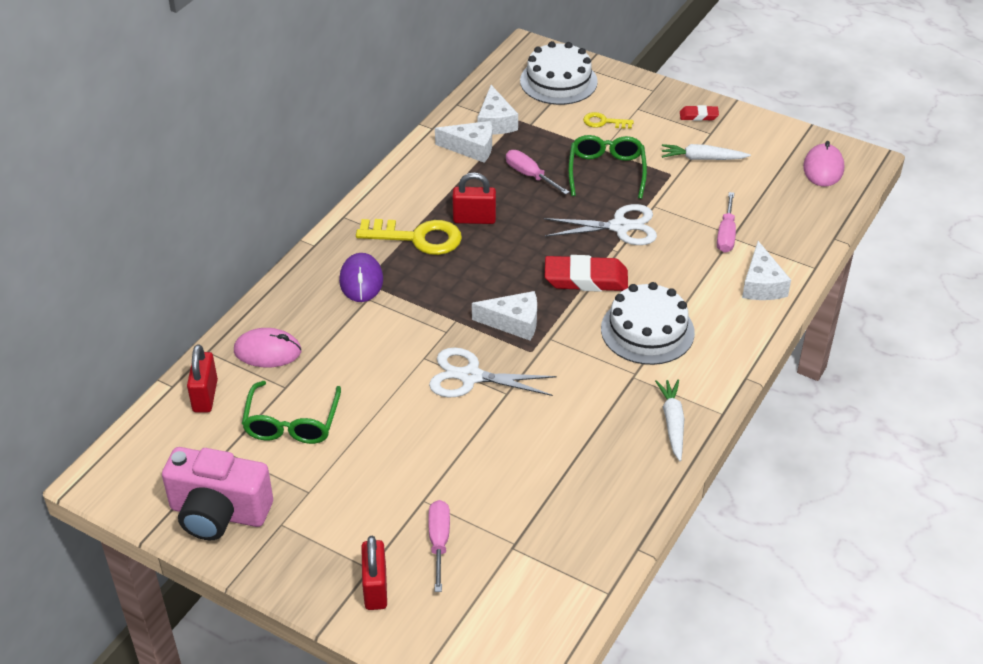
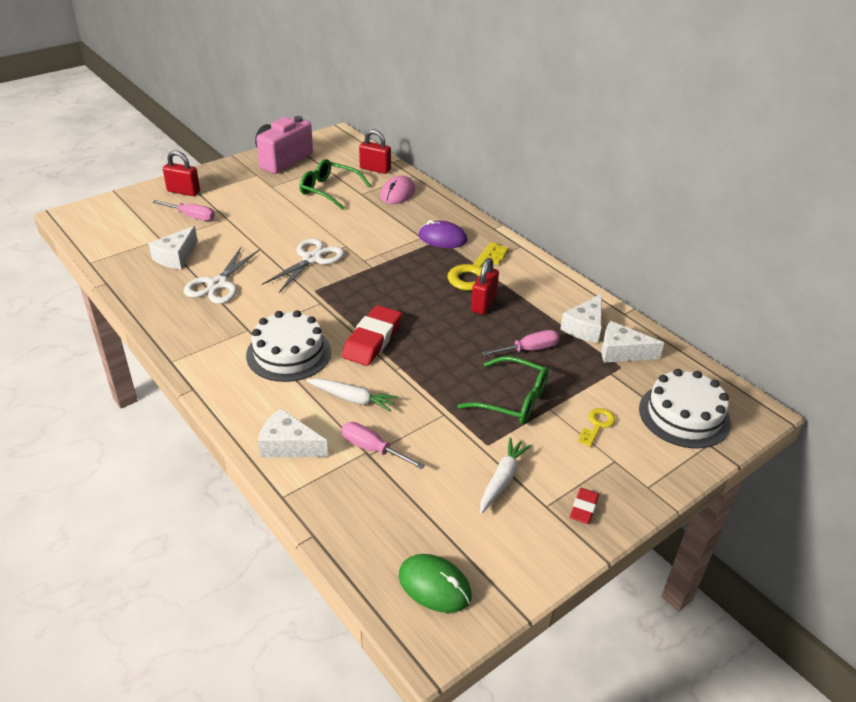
camera: 110 degrees right, 5 degrees down
(513, 322) = (350, 291): white cheese -> white cheese (176, 257)
(620, 227) = (426, 381): white scissors -> white scissors (218, 285)
(672, 423) = (187, 333): white carrot -> white carrot (352, 399)
(823, 168) = (434, 586): pink mouse -> green mouse

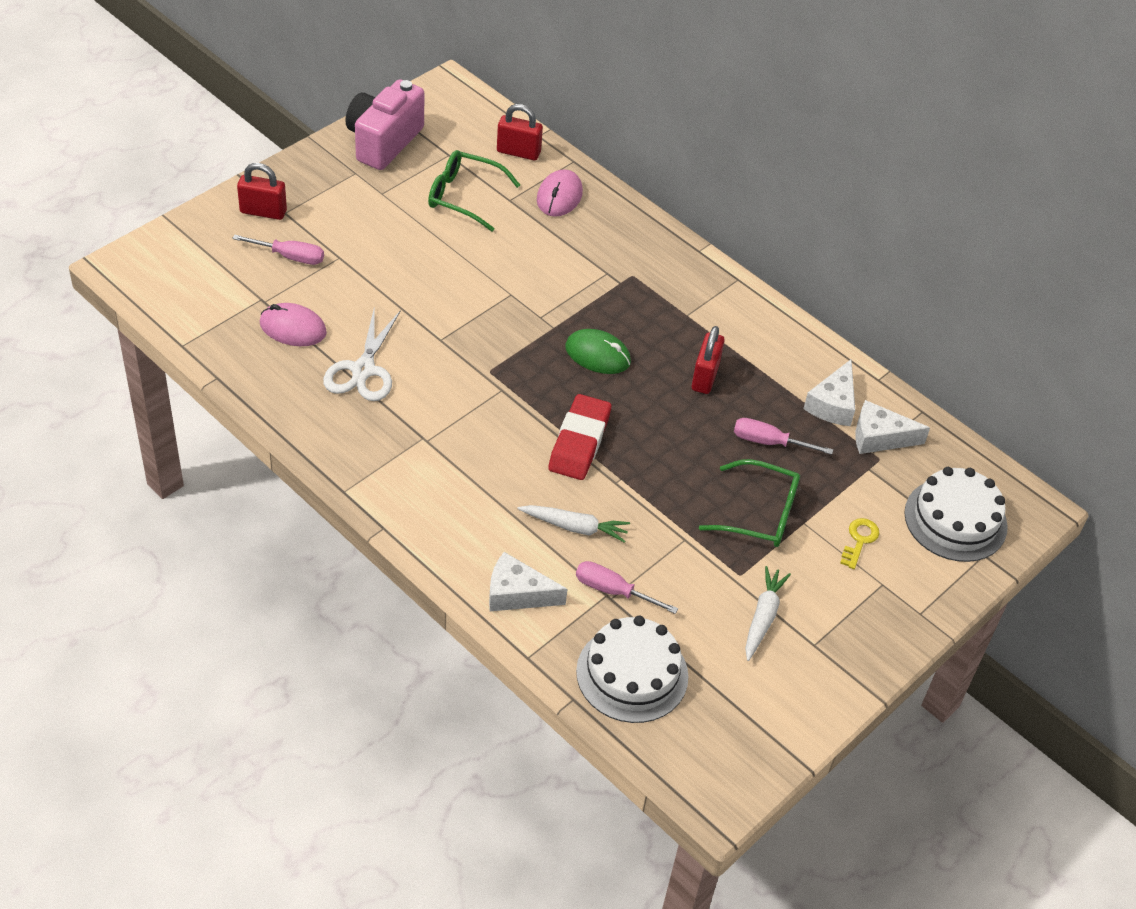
camera: 10 degrees left, 10 degrees up
(176, 257) = (293, 328): white cheese -> pink mouse
(289, 353) = (483, 469): white cake -> white cake (632, 674)
(312, 259) = (472, 319): white scissors -> none
(434, 586) = (711, 743): green mouse -> green mouse (597, 355)
(442, 238) = (635, 273): purple mouse -> none
(476, 272) = (687, 326): yellow key -> none
(528, 350) = (769, 442): pink screwdriver -> pink screwdriver turned 135 degrees counterclockwise
(583, 508) = (854, 644): red eraser -> none

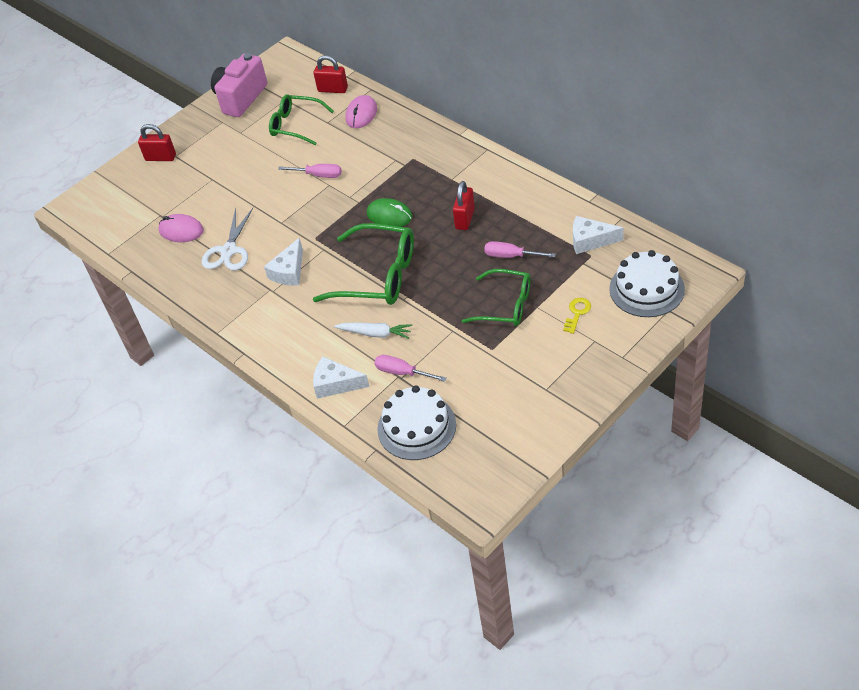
camera: 10 degrees right, 0 degrees up
(289, 256) = (178, 184): pink screwdriver -> pink screwdriver (318, 175)
(579, 442) = (377, 276): red eraser -> green glasses
(763, 617) = (509, 375): white carrot -> none
(832, 404) = (556, 223): white cheese -> white cheese (289, 271)

